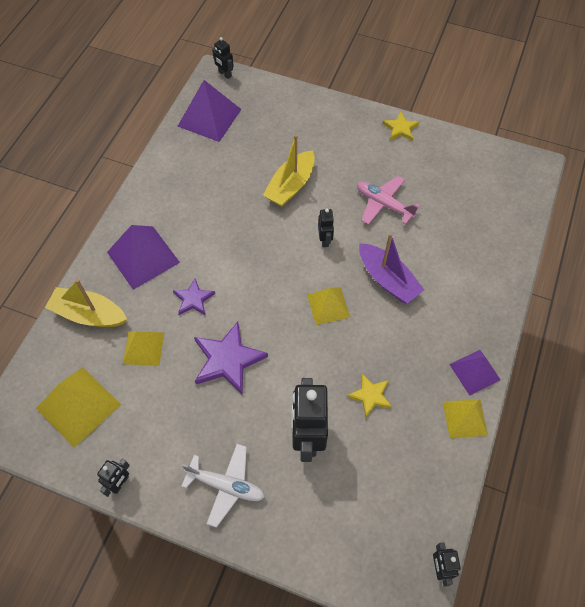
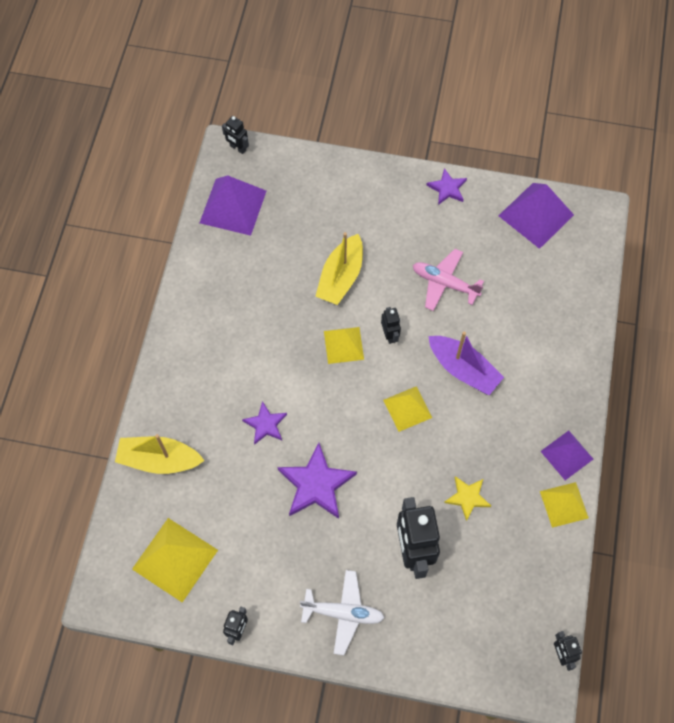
camera: 10 degrees left, 5 degrees up
(143, 257) = (200, 386): purple pyramid -> purple pyramid (536, 215)
(143, 348) = (226, 486): yellow pyramid -> yellow pyramid (343, 345)
(400, 128) = (447, 188): yellow star -> purple star

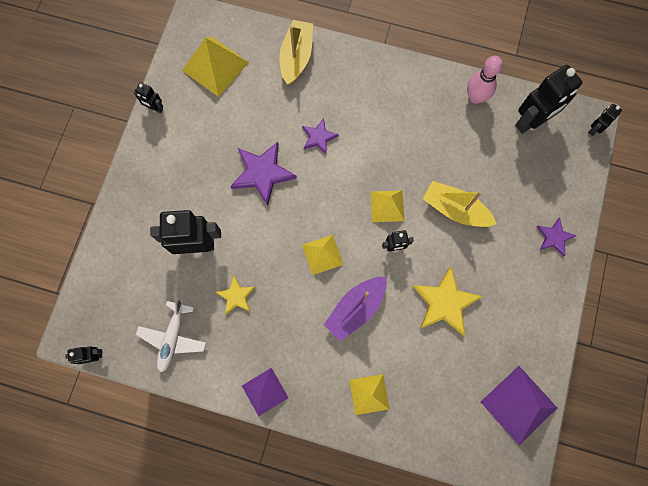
camera: 95 degrees right, 10 degrees up
(206, 261) = (475, 97): none -> pink bowling pin
(233, 206) = (531, 121): purple pyramid -> black robot
(343, 613) = (155, 185): white plane -> white plane (173, 337)
(444, 283) = (445, 303): pink plane -> yellow star
(447, 188) = (550, 319): purple star -> purple star (554, 237)
(564, 504) = (219, 381): yellow pyramid -> yellow pyramid (369, 394)

